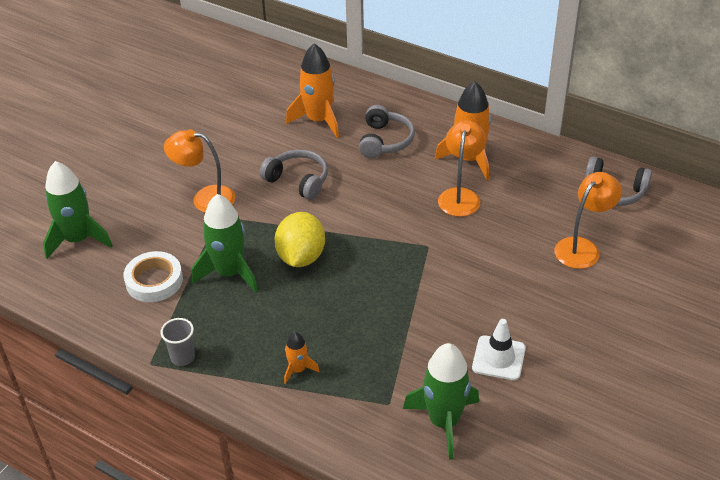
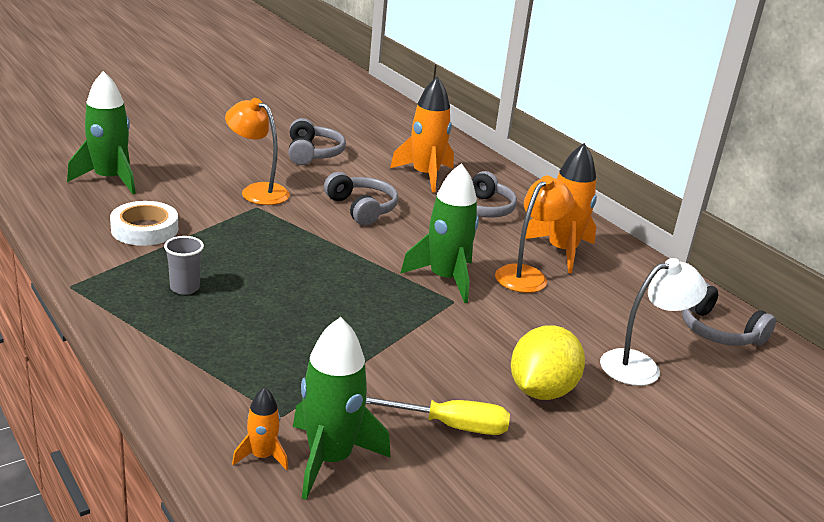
camera: 20 degrees right, 15 degrees down
(183, 357) = (106, 293): grey cup -> grey cup (185, 288)
(213, 134) = (313, 153): none -> grey headphones
(229, 273) = (223, 249): green rocket -> green rocket (445, 279)
(298, 370) = (211, 347): orange rocket -> orange rocket (262, 456)
(301, 257) = (308, 262): yellow lemon -> yellow lemon (541, 391)
(498, 358) = (451, 426): white traffic cone -> yellow screwdriver
(582, 247) = (641, 366): orange lamp -> white lamp

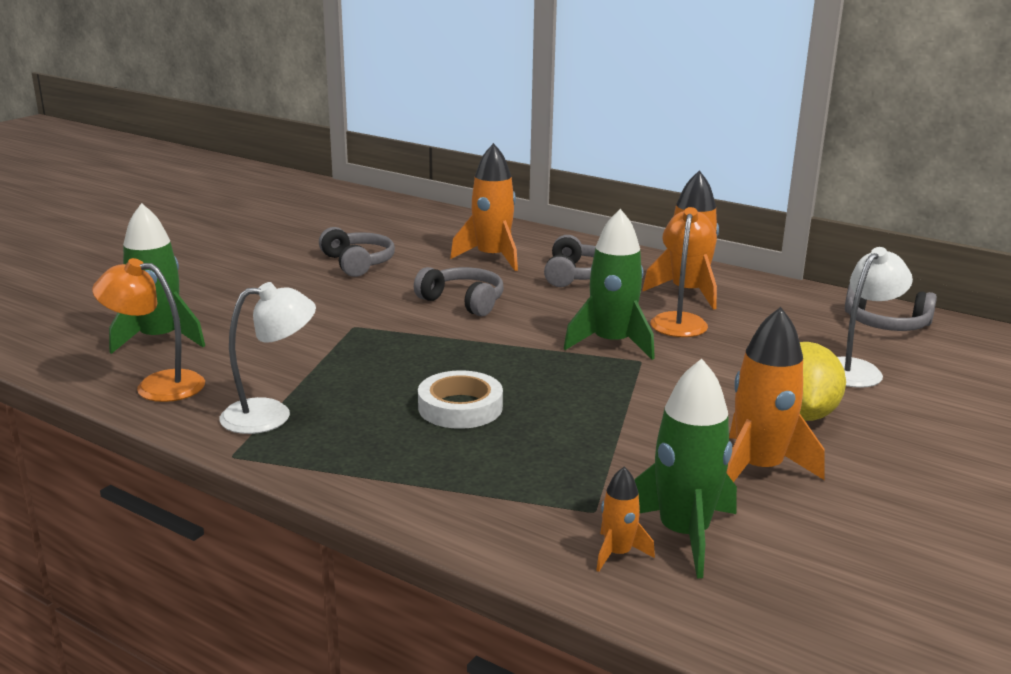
camera: 20 degrees left, 5 degrees down
(126, 262) = (271, 415): none -> white lamp
(144, 229) = (255, 378): white tape -> white tape (460, 407)
(185, 288) = (363, 422): grey cup -> none
(257, 191) = (338, 311): orange lamp -> orange lamp (157, 385)
(451, 426) = (758, 469): yellow screwdriver -> orange rocket

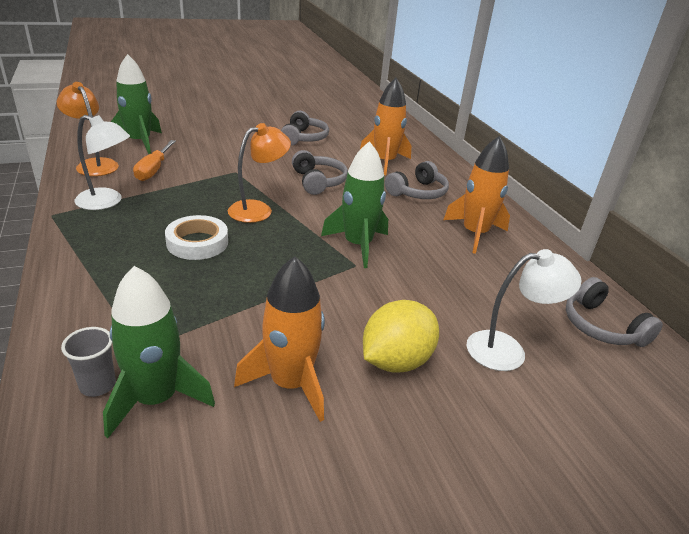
camera: 35 degrees right, 10 degrees up
(251, 361) = (154, 170): none -> orange screwdriver
(617, 553) = (98, 385): orange rocket -> grey cup
(680, 321) = (433, 250): orange lamp -> orange lamp (258, 209)

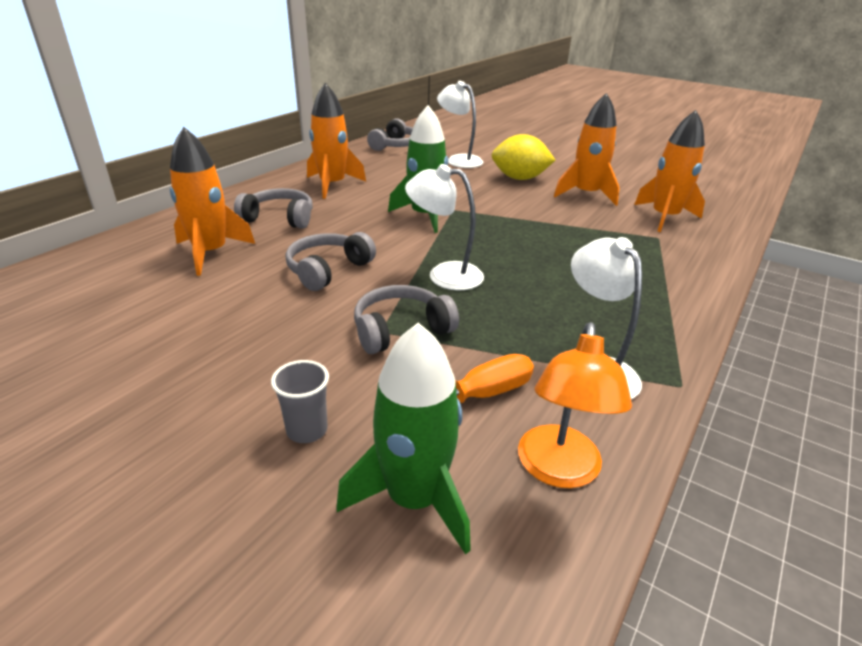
camera: 125 degrees left, 0 degrees up
(98, 385) = (696, 234): grey cup -> grey cup (307, 430)
(156, 398) = (664, 217): green rocket -> orange rocket
(197, 242) = (546, 275): white tape -> none
(258, 209) = (444, 274): orange lamp -> white lamp
(303, 138) = (178, 336): grey headphones -> grey headphones (401, 330)

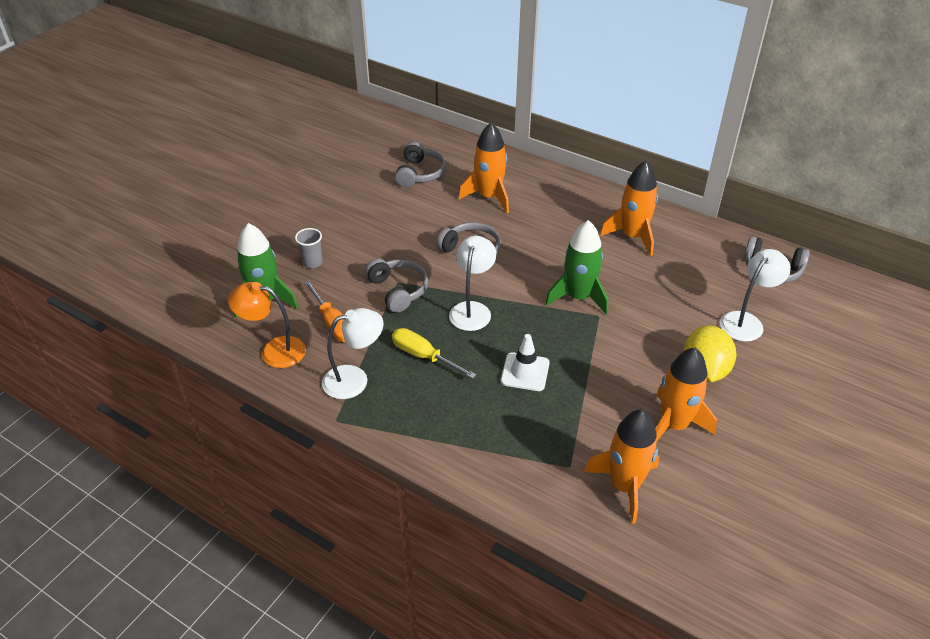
camera: 90 degrees right, 10 degrees up
(279, 218) = (552, 217): grey headphones -> grey headphones (420, 173)
(534, 311) = (423, 356): none -> yellow screwdriver
(543, 249) = (525, 372): none -> white traffic cone

